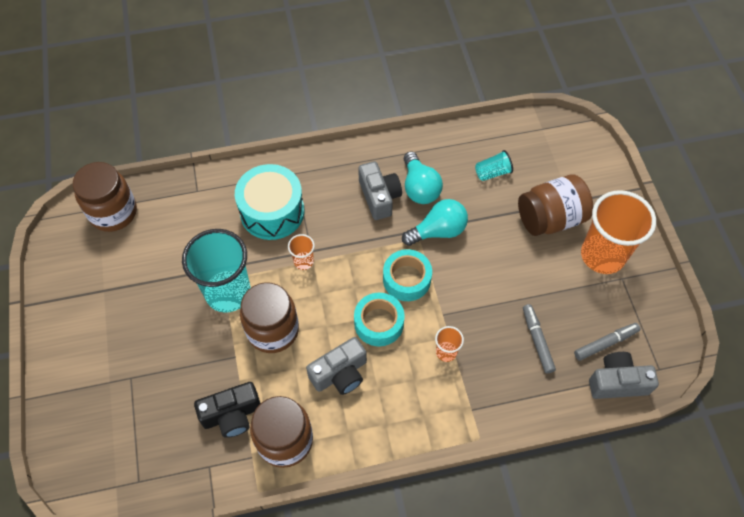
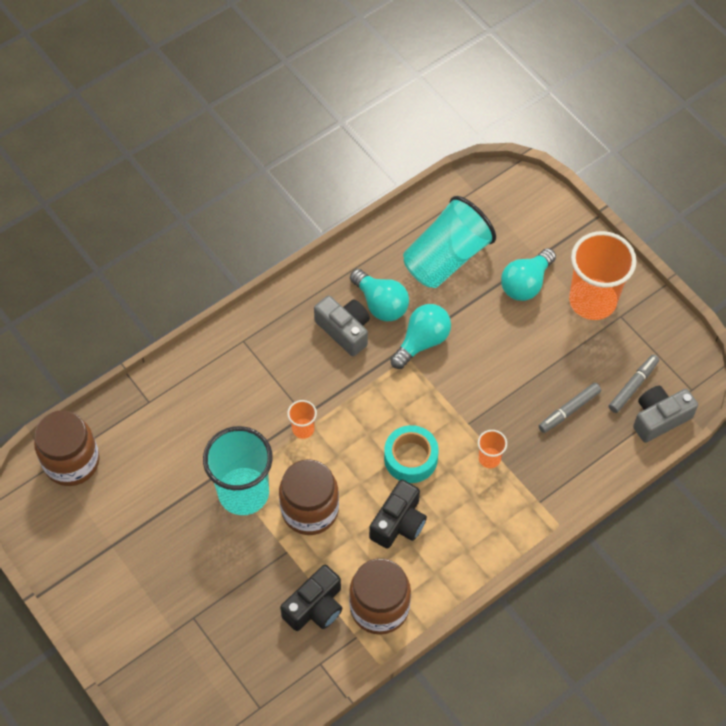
camera: 25 degrees left, 0 degrees up
(272, 211) = (242, 391): turquoise drum -> none
(340, 373) = (398, 523): grey camera -> black camera
(406, 279) = (415, 403): turquoise tape -> none
(492, 172) = (446, 258): turquoise cup -> turquoise cup, size x2.26
(537, 340) = (569, 410): grey marker -> grey marker turned 90 degrees counterclockwise
(550, 218) = (526, 283): brown jar -> turquoise light bulb

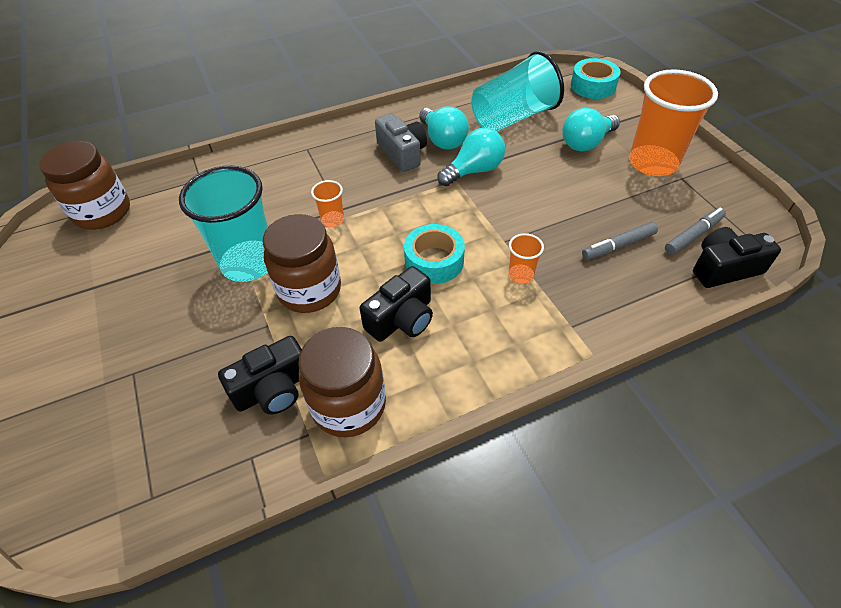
camera: 15 degrees right, 10 degrees down
(522, 194) = (593, 86): none -> turquoise tape
(659, 418) = (724, 268): grey camera -> black camera

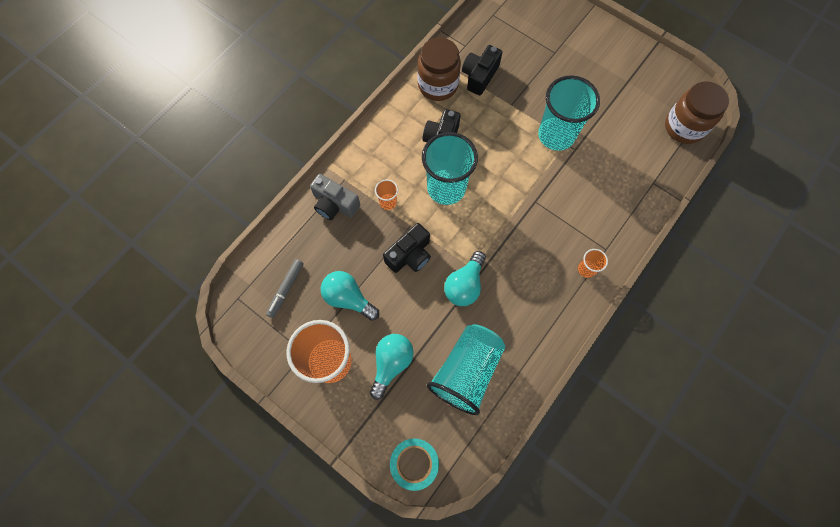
camera: 150 degrees right, 20 degrees up
(309, 290) = (505, 135): brown jar -> none
(332, 220) = (532, 190): orange cup -> orange cup (586, 269)
(402, 153) = (530, 279): grey camera -> grey camera (335, 204)
(434, 261) = (446, 188): turquoise tape -> turquoise cup
(443, 140) = (509, 311): turquoise light bulb -> turquoise light bulb (348, 298)
(618, 246) = (334, 255): grey marker -> none
(724, 268) = (262, 267): black camera -> black camera (410, 255)

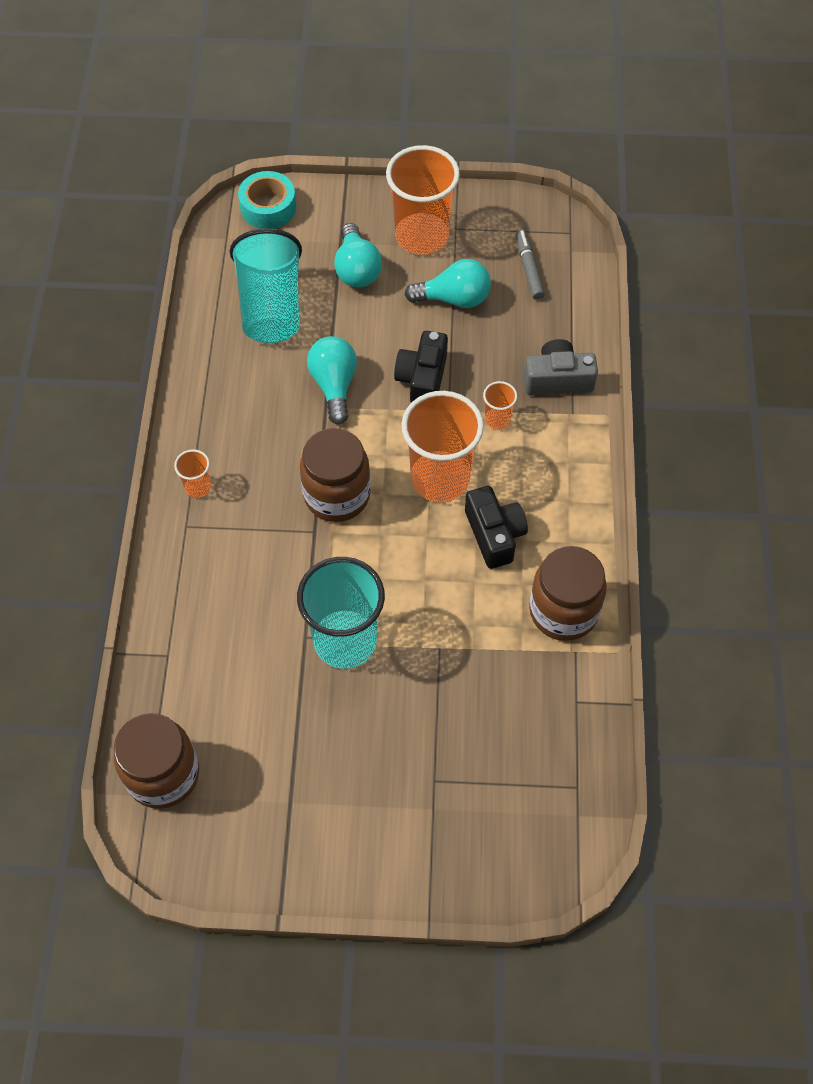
camera: 145 degrees right, 10 degrees down
(446, 188) = (440, 478): turquoise cup -> orange cup
(479, 76) = (517, 664): black camera -> none
(509, 214) = (337, 495): none -> brown jar

